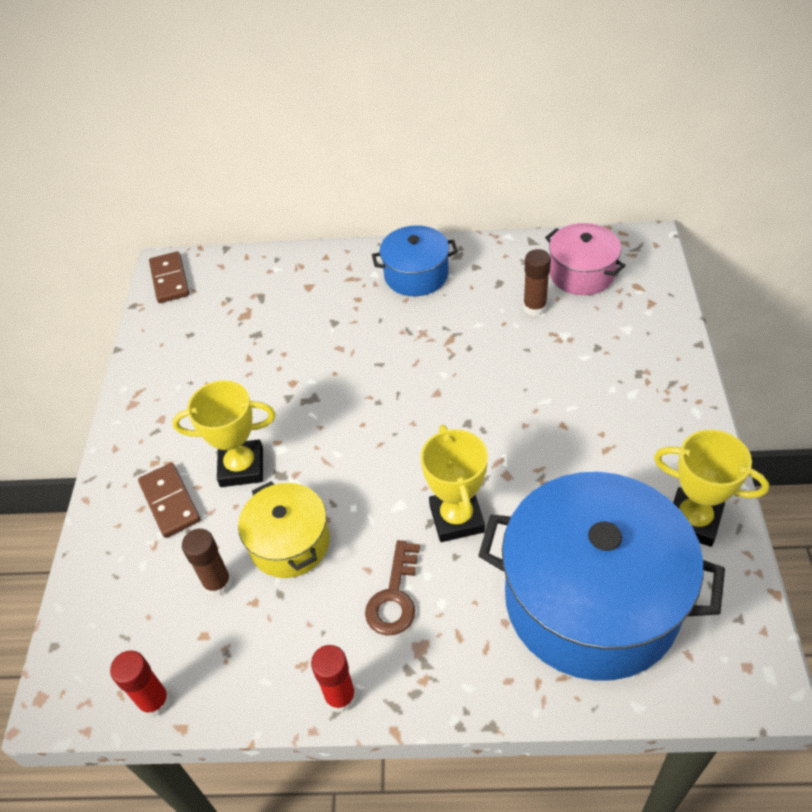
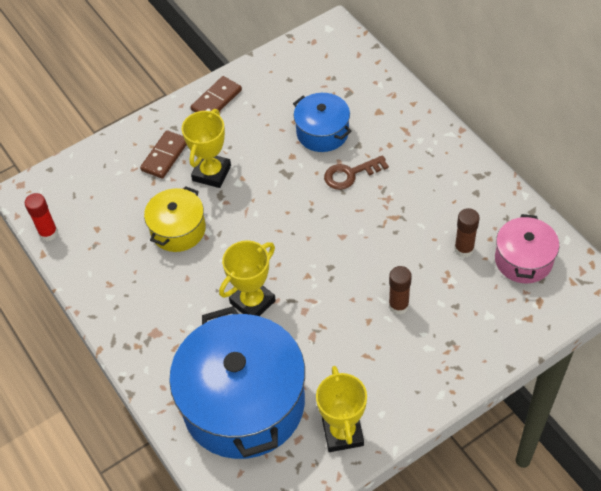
camera: 55 degrees right, 5 degrees up
(170, 279) = (325, 37): brown domino -> brown domino (216, 100)
(217, 583) = (130, 213): brown glue stick -> brown glue stick (398, 306)
(241, 467) = (211, 173): yellow trophy -> yellow trophy turned 60 degrees clockwise
(340, 697) = (102, 313): red glue stick -> none
(394, 596) = (178, 301): brown key -> brown key (350, 174)
(416, 275) = (438, 163): blue pot -> blue pot (322, 132)

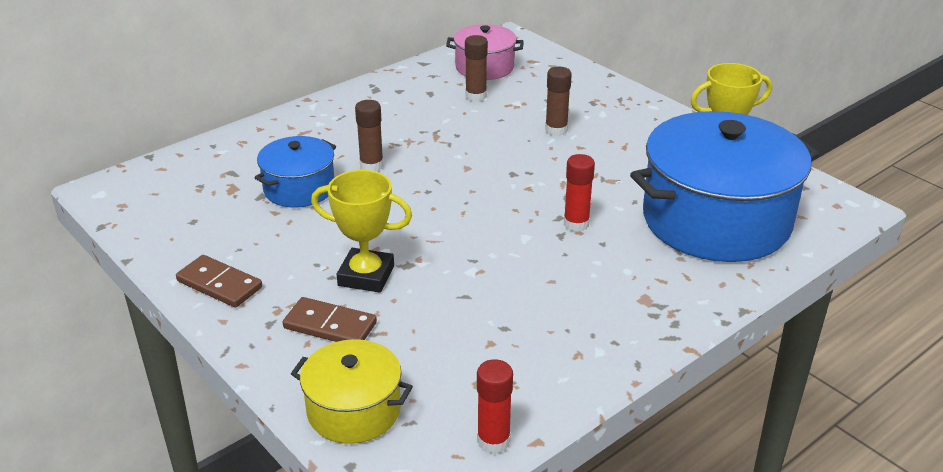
camera: 100 degrees left, 20 degrees down
(178, 230) = (471, 297): yellow pot -> yellow pot (354, 410)
(252, 302) = (576, 224): yellow trophy -> red glue stick
(350, 174) = (371, 166): brown key -> brown glue stick

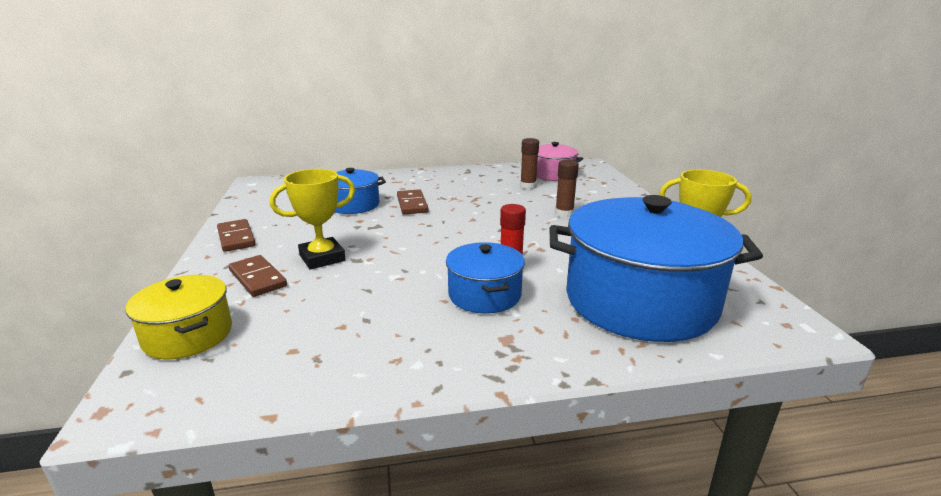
camera: 30 degrees right, 10 degrees down
(366, 276) = (322, 258): yellow trophy -> yellow trophy turned 75 degrees counterclockwise
(371, 166) = (412, 204): brown glue stick -> brown domino
(493, 441) = (239, 400): red glue stick -> none
(581, 261) = (484, 295): none -> blue pot

